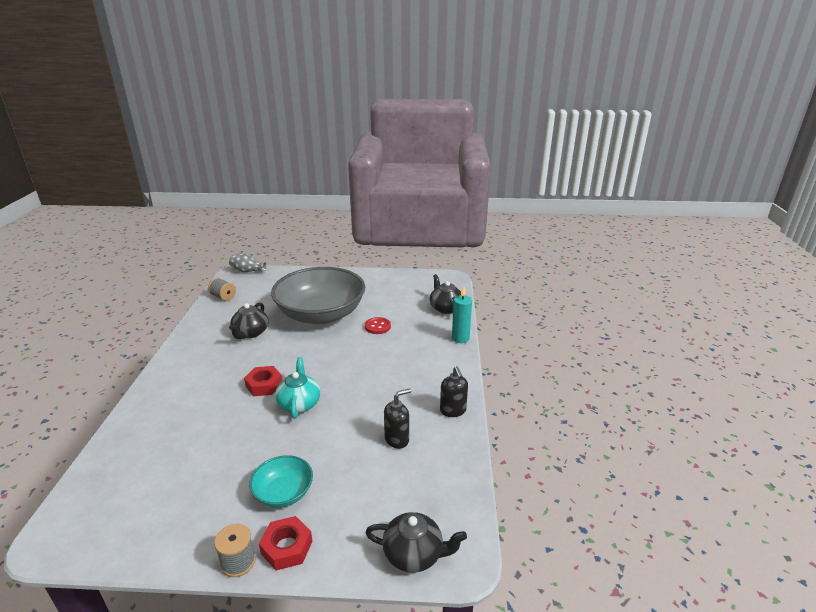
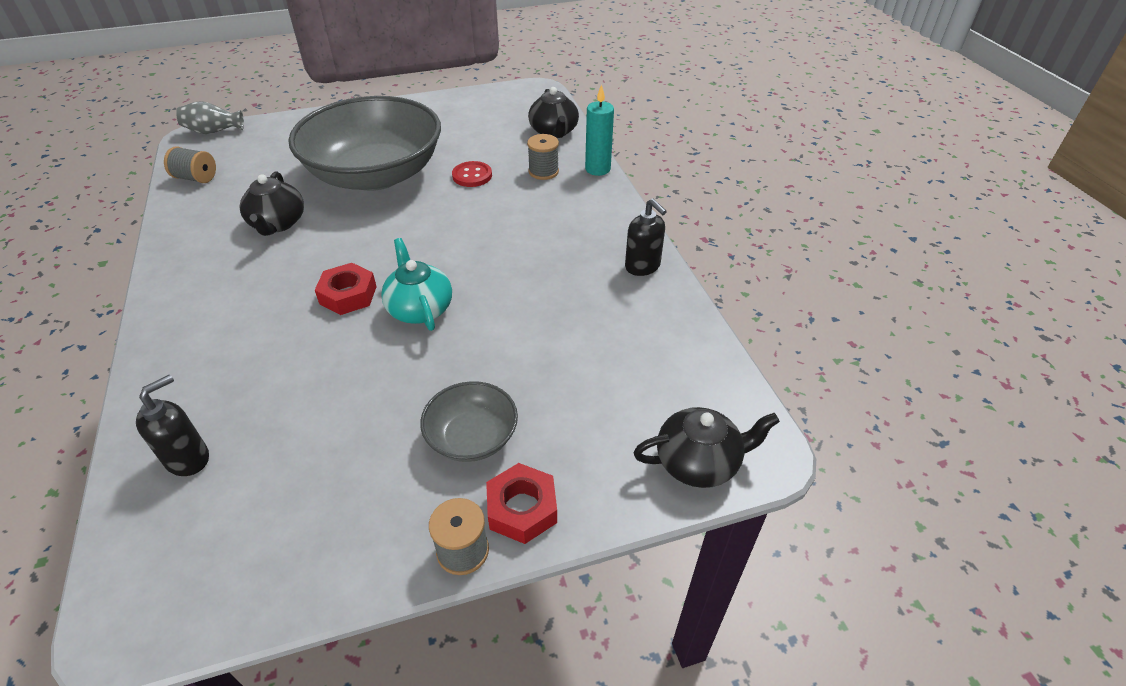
camera: 20 degrees left, 15 degrees up
(283, 493) = (472, 437): turquoise bowl -> grey bowl
(397, 439) = (590, 322): black soap dispenser -> black soap dispenser (188, 458)
(424, 333) = (543, 171): none -> grey spool
(445, 308) = (554, 132): black teapot -> black teapot turned 150 degrees counterclockwise

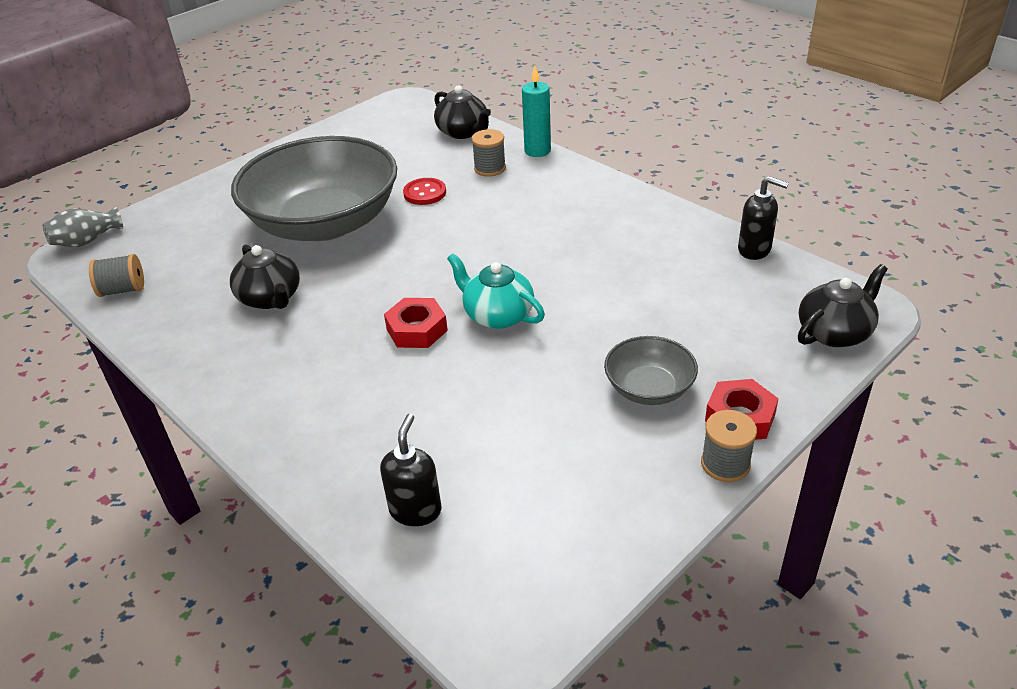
camera: 25 degrees left, 5 degrees down
(642, 266) = (656, 214): black soap dispenser -> black soap dispenser (754, 250)

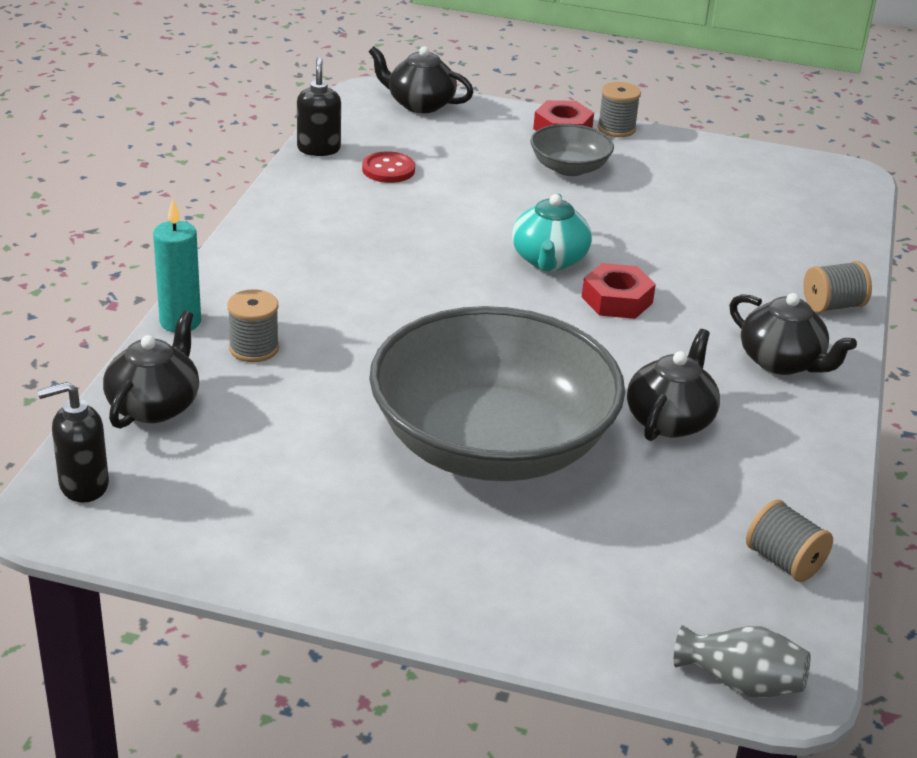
camera: 125 degrees left, 5 degrees down
(266, 383) = (782, 362): none -> black teapot
(298, 459) = (832, 306): none -> grey spool
(415, 510) = (805, 234): black soap dispenser -> black soap dispenser (83, 485)
(425, 193) = (355, 383): red button -> red button (388, 169)

